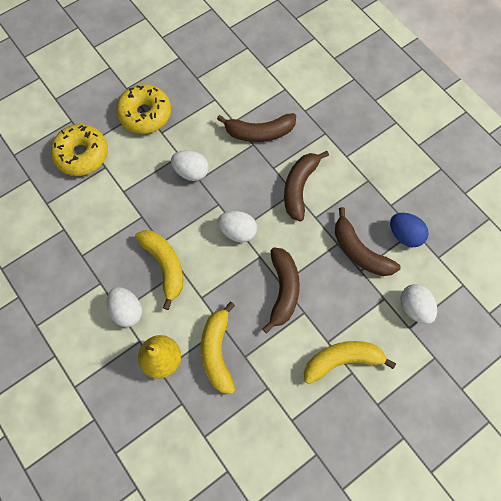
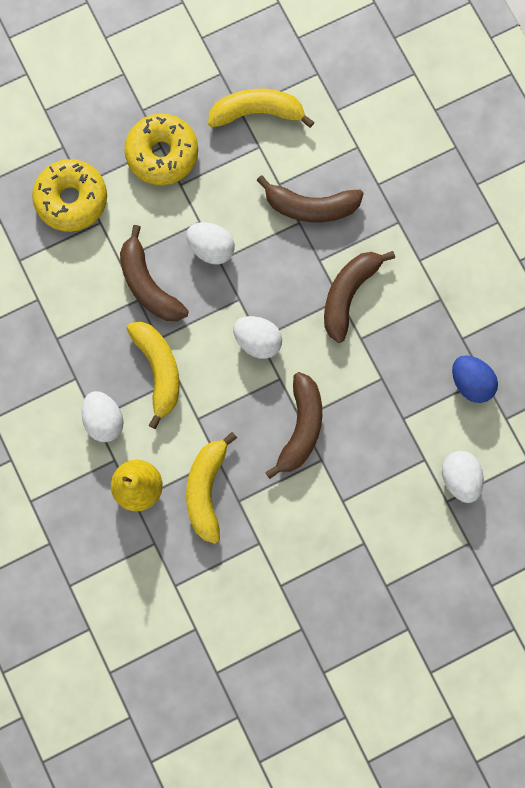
camera: 10 degrees right, 10 degrees up
(342, 360) = (355, 527): yellow banana -> yellow banana (257, 113)
(359, 251) = (407, 394): brown banana -> brown banana (148, 284)

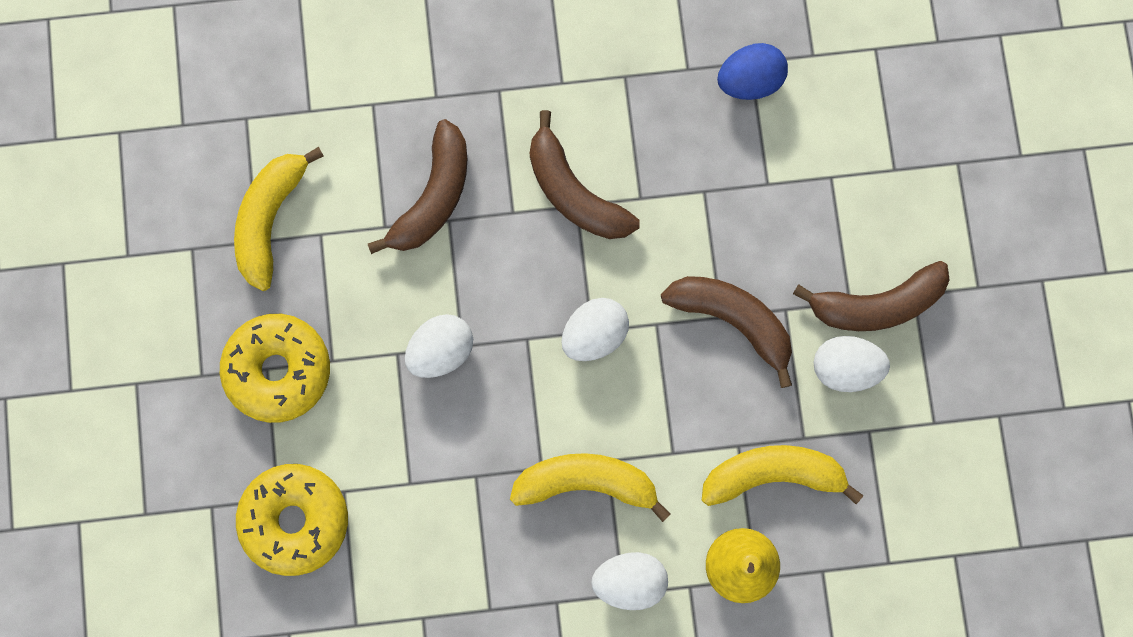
camera: 70 degrees left, 0 degrees up
(148, 284) = (460, 455): brown banana -> brown banana (876, 304)
(207, 489) = (773, 475): yellow banana -> yellow banana turned 150 degrees clockwise
(459, 478) = (870, 142): white egg -> white egg (845, 368)

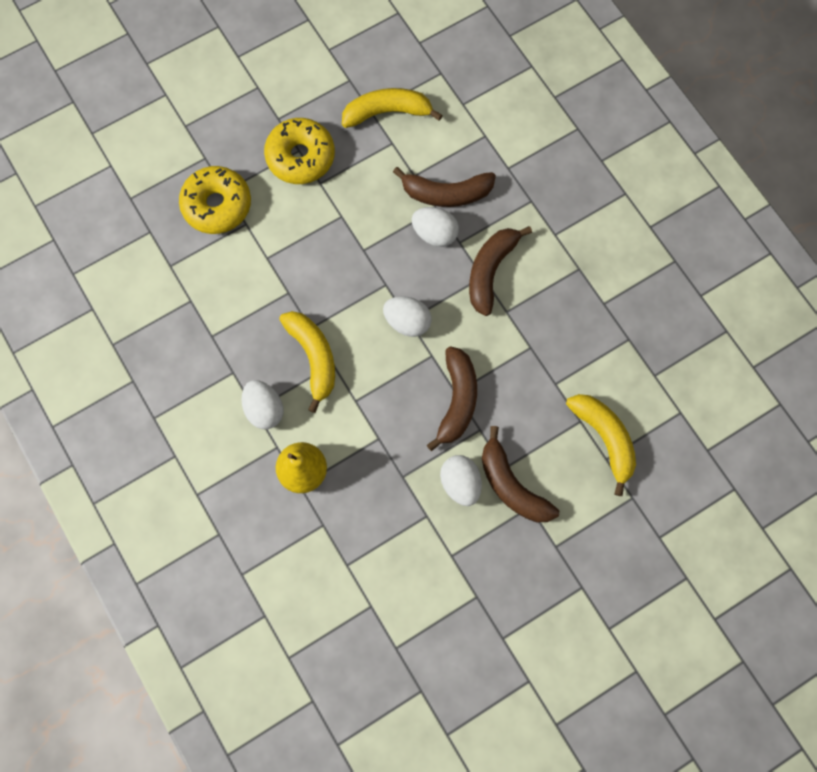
camera: 65 degrees right, 5 degrees down
(441, 351) = (355, 239): white egg -> white egg (435, 234)
(750, 81) = (616, 344): blue egg -> none
(773, 475) = (370, 467): yellow banana -> yellow banana (604, 438)

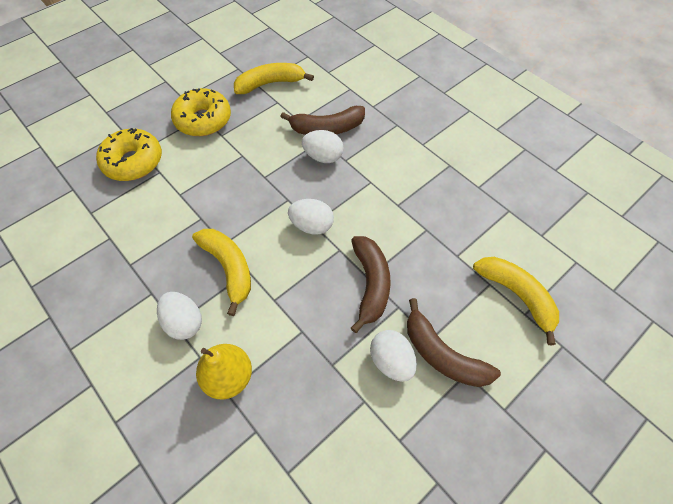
camera: 10 degrees left, 15 degrees down
(490, 271) = (376, 177): brown banana -> none

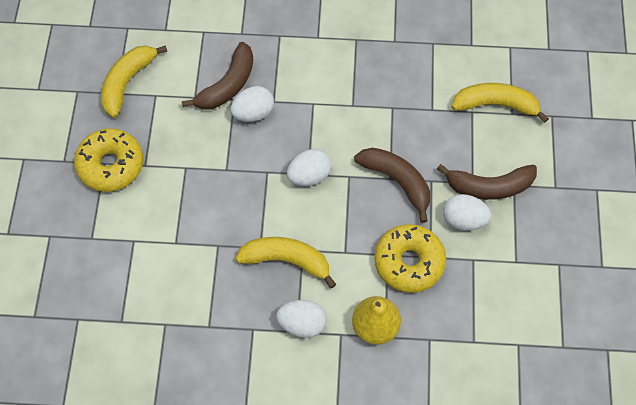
camera: 45 degrees left, 5 degrees up
(133, 162) = (99, 252): yellow donut -> yellow donut (409, 262)

